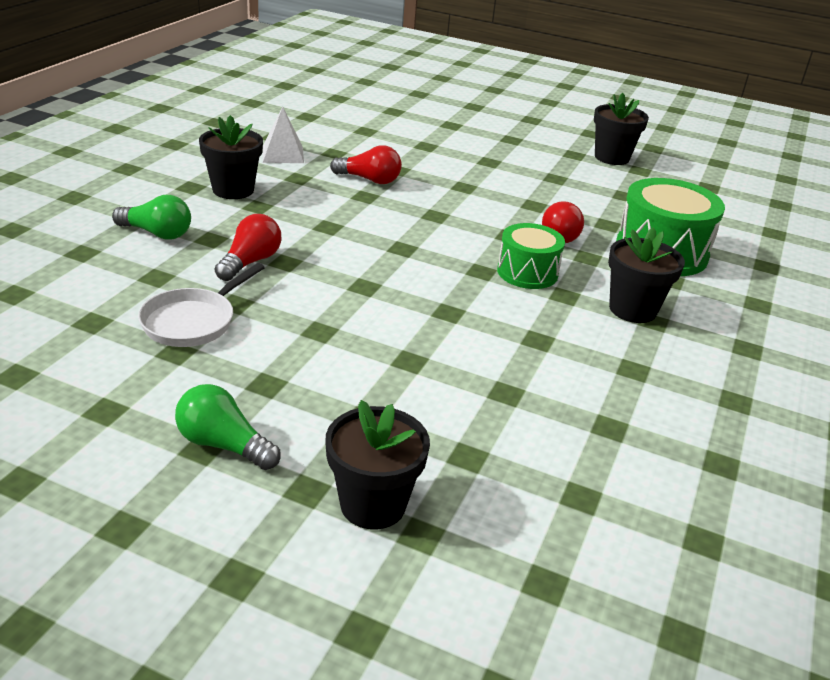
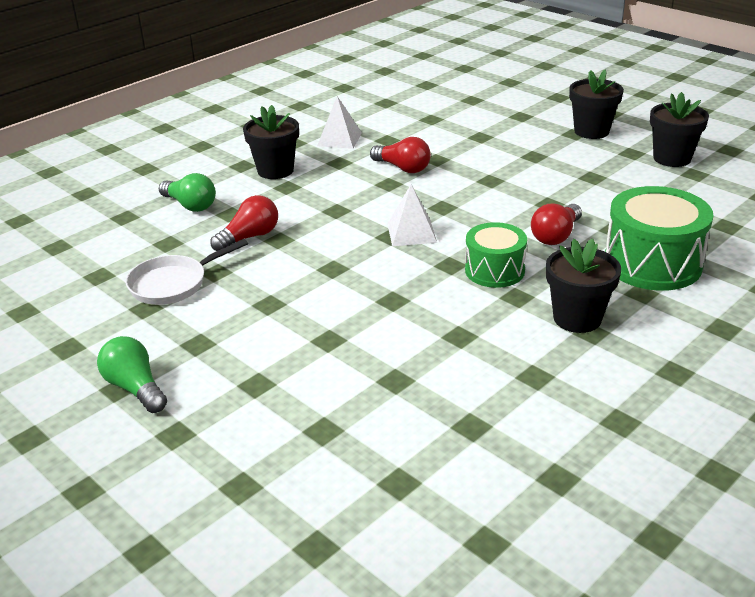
camera: 25 degrees right, 0 degrees up
(373, 505) = (218, 456): black flower pot -> black flower pot (591, 131)
(421, 243) = (411, 233): none -> white pyramid

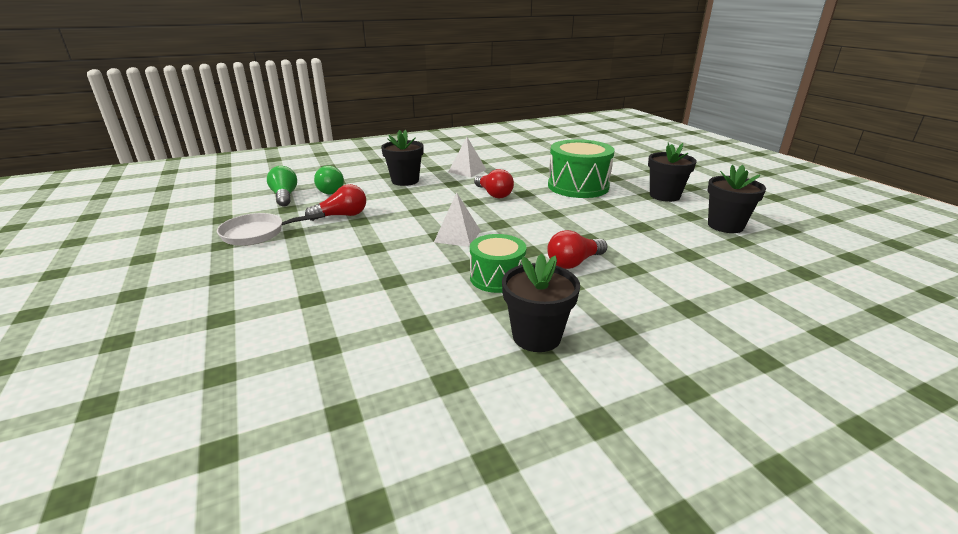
camera: 20 degrees right, 5 degrees down
(135, 388) = (141, 297): green light bulb -> green light bulb (284, 196)
(652, 263) = (649, 305): green drum -> green drum (578, 186)

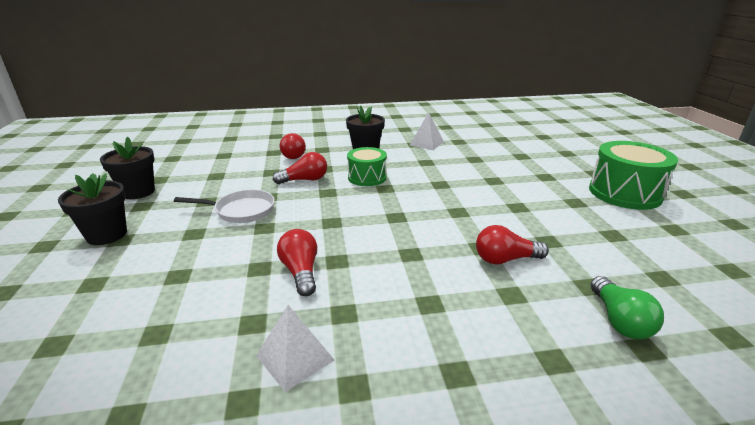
camera: 165 degrees left, 0 degrees up
(258, 234) = (587, 244): white pan -> white pan (241, 211)
(328, 190) = (554, 327): green light bulb -> none
(405, 181) = (423, 337): black flower pot -> none
(457, 236) = (379, 213): white pyramid -> white pyramid (426, 143)
(578, 186) = (173, 270): green drum -> green drum (624, 193)
(646, 307) = (295, 155): none -> red light bulb

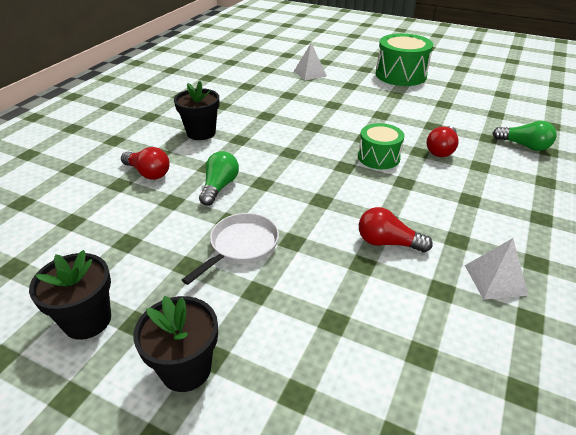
camera: 55 degrees left, 10 degrees up
(305, 180) = (219, 187): red light bulb -> green light bulb
(367, 177) = (258, 153): green drum -> green drum (379, 157)
(426, 143) = (229, 100): white pyramid -> white pyramid (310, 73)

